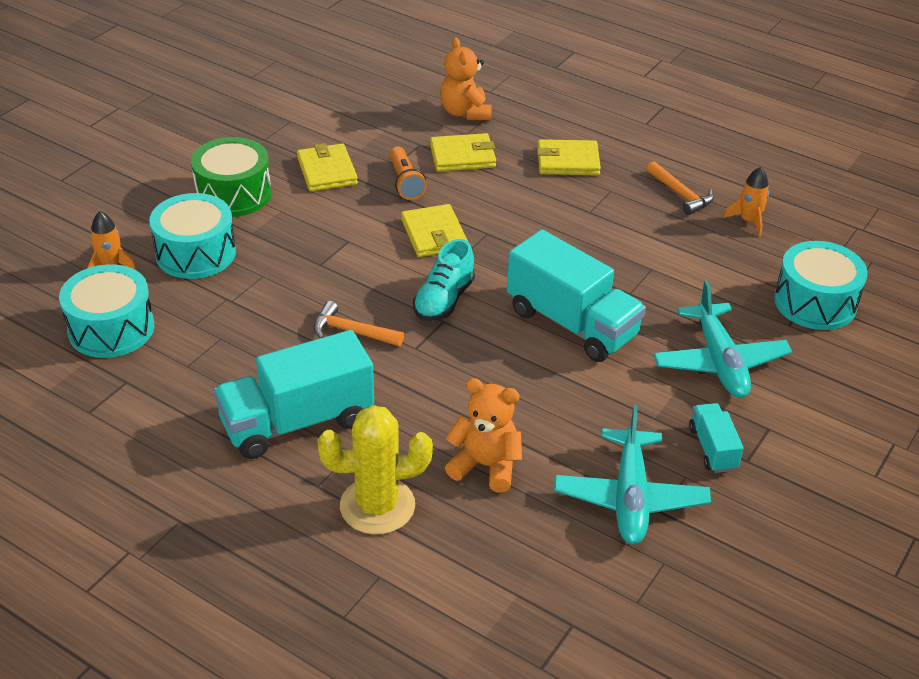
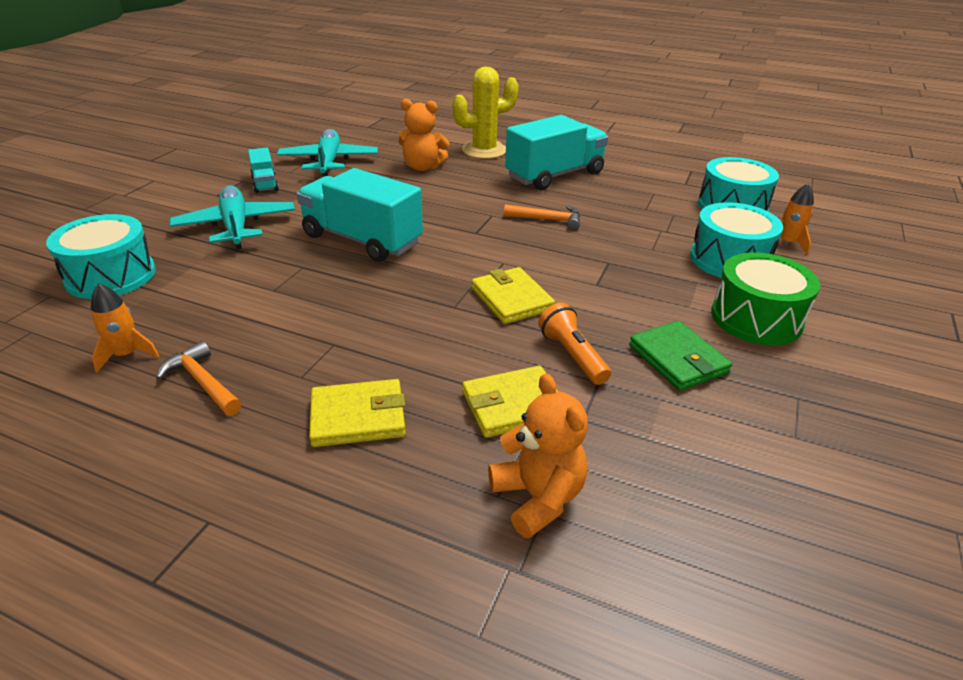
camera: 170 degrees right, 5 degrees down
(327, 171) = (678, 359): yellow wallet -> green wallet
(444, 300) = (480, 246): turquoise shoe -> none

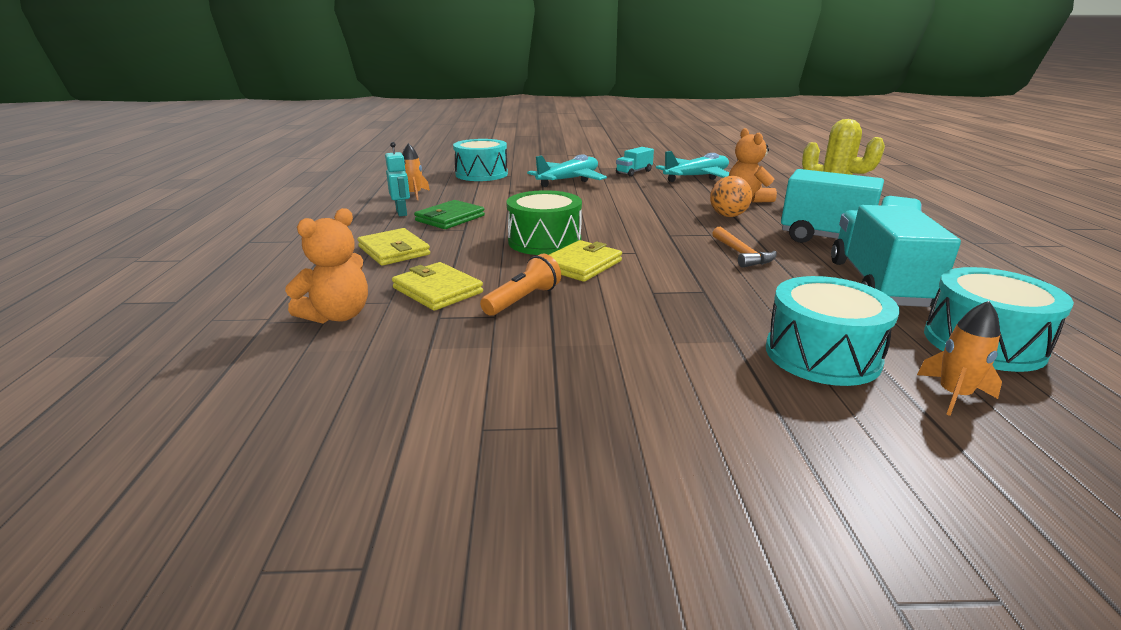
camera: 65 degrees right, 10 degrees down
(202, 382) = (402, 213): orange hammer -> turquoise robot
(362, 240) = (600, 208): turquoise truck -> turquoise truck (878, 284)
(455, 191) = (728, 216): none -> orange ball
(678, 359) = (564, 347): green wallet -> green wallet (450, 218)
(756, 318) = (702, 385): green drum -> green drum (544, 241)

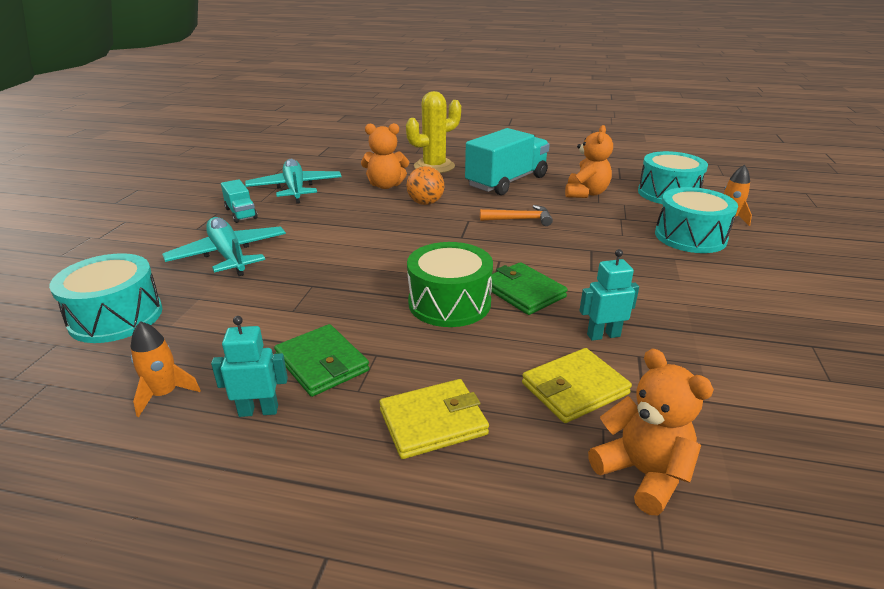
camera: 75 degrees left, 5 degrees up
(523, 300) = (603, 335): orange flashlight -> turquoise robot
(581, 265) = (523, 292): yellow wallet -> green wallet
(878, 284) = (586, 193): turquoise truck -> orange teddy bear

